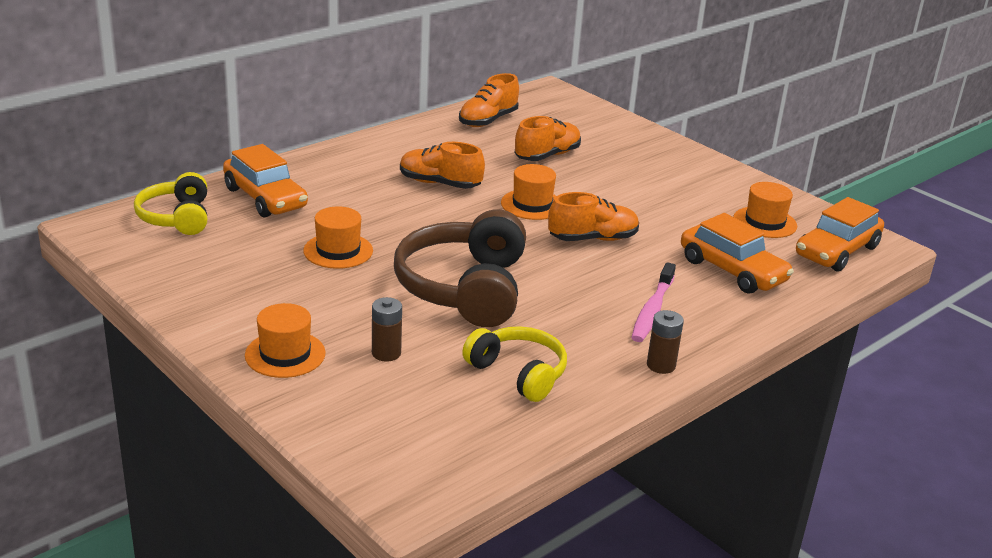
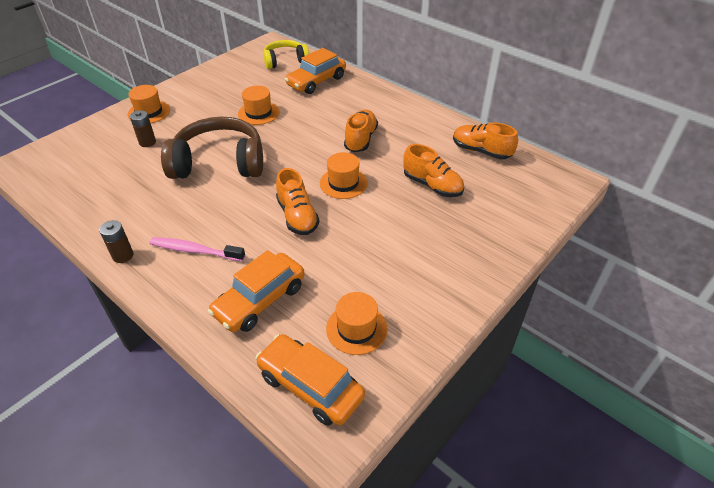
camera: 85 degrees right, 15 degrees up
(518, 373) = (121, 191): yellow headphones -> none

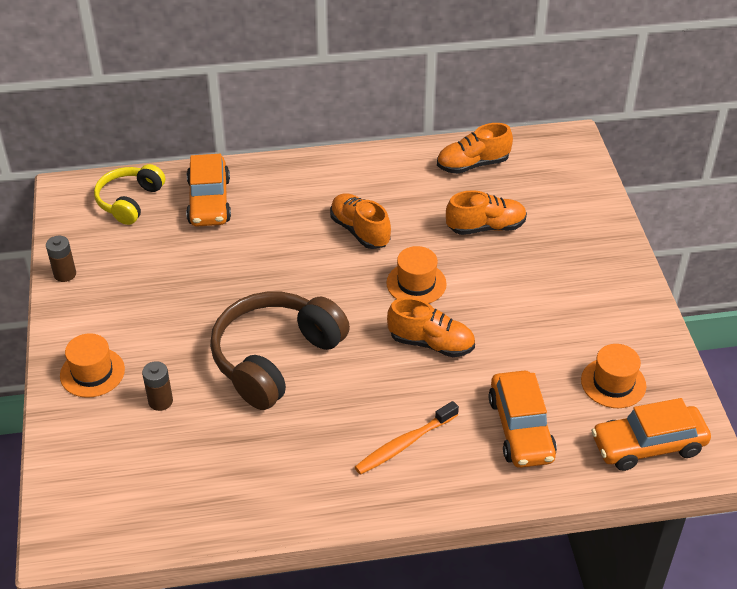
camera: 50 degrees left, 0 degrees up
(123, 255) = (354, 505): brown battery -> brown battery (65, 274)
(195, 250) = (404, 444): pink toothbrush -> orange toothbrush
(258, 113) = (215, 280): orange hat -> none

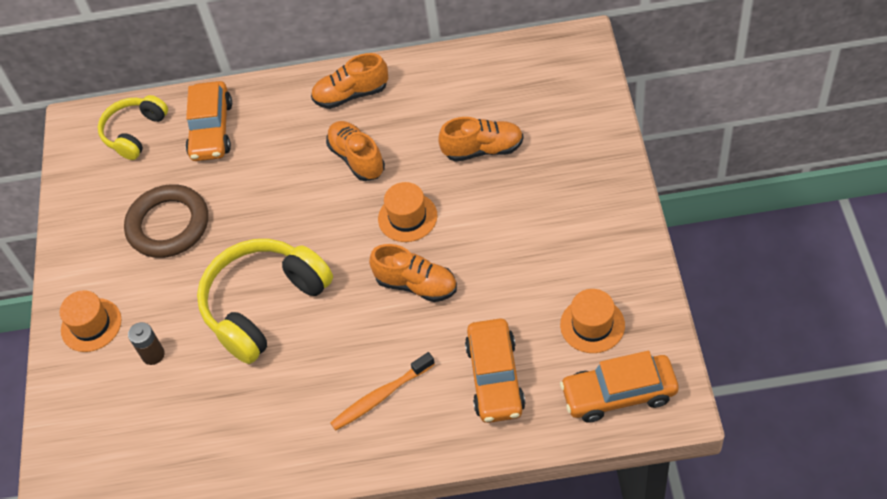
camera: 10 degrees right, 10 degrees up
(65, 274) = (70, 217): brown battery -> none
(170, 284) = (168, 225): none -> brown ring
(275, 358) = (264, 305): brown headphones -> yellow headphones
(472, 164) = (477, 76): orange shoe -> orange shoe (351, 95)

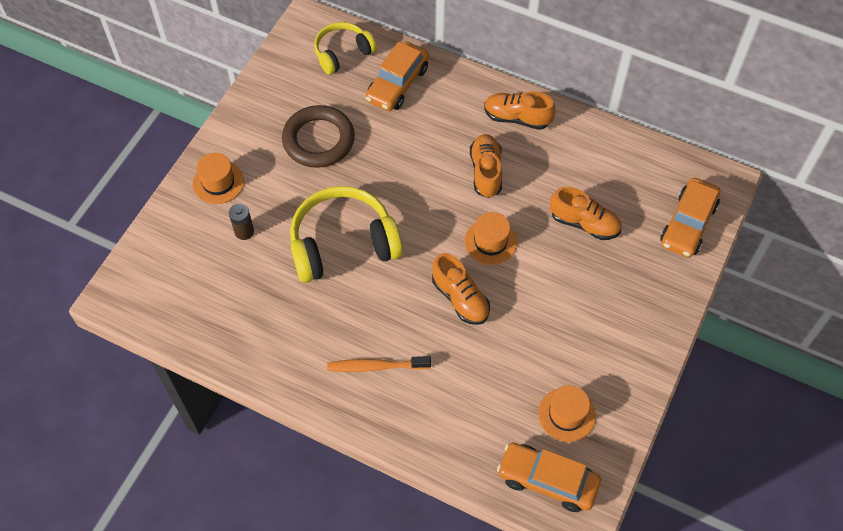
camera: 25 degrees right, 5 degrees up
(495, 378) = (466, 407): orange car -> orange car (688, 224)

